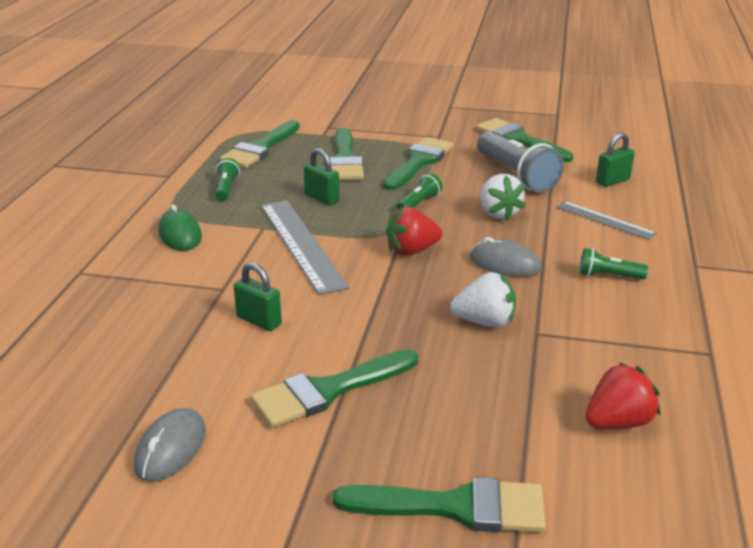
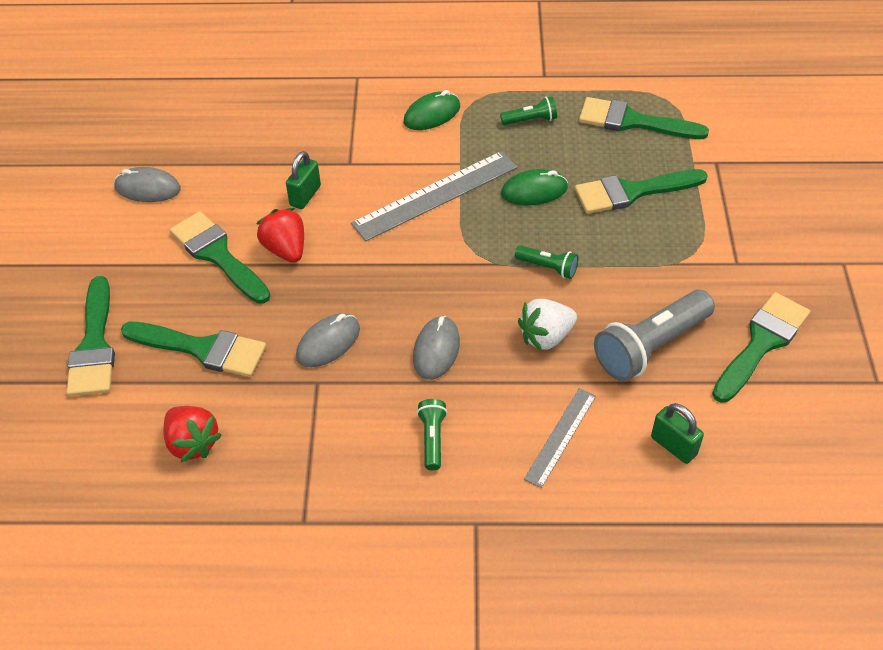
camera: 80 degrees right, 20 degrees up
(322, 198) = (534, 191): green padlock -> green mouse
(411, 251) = (444, 275): red strawberry -> red strawberry (285, 249)
(419, 162) = (652, 254): green brush -> green brush (203, 349)
(485, 322) = (328, 343): white strawberry -> grey mouse

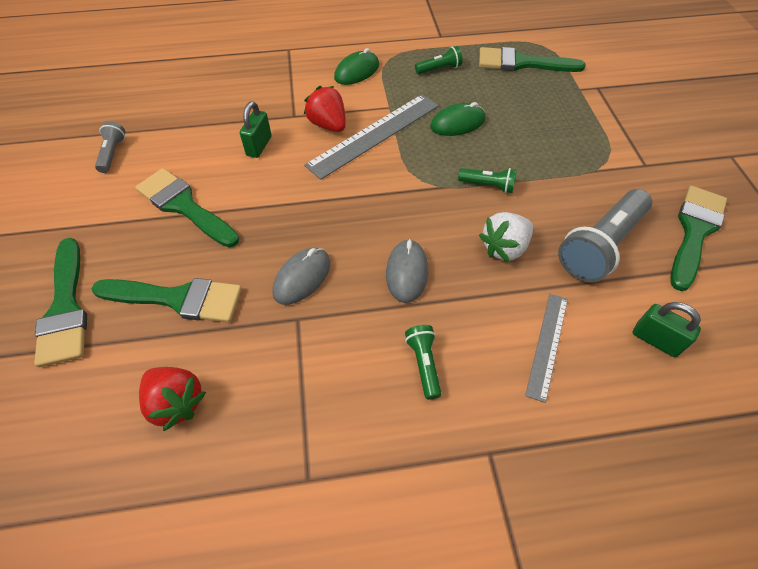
camera: 10 degrees left, 5 degrees up
(147, 188) = (113, 153): grey mouse -> grey flashlight
(285, 249) = (248, 194): red strawberry -> red strawberry (328, 125)
(632, 192) = (539, 116): green brush -> none

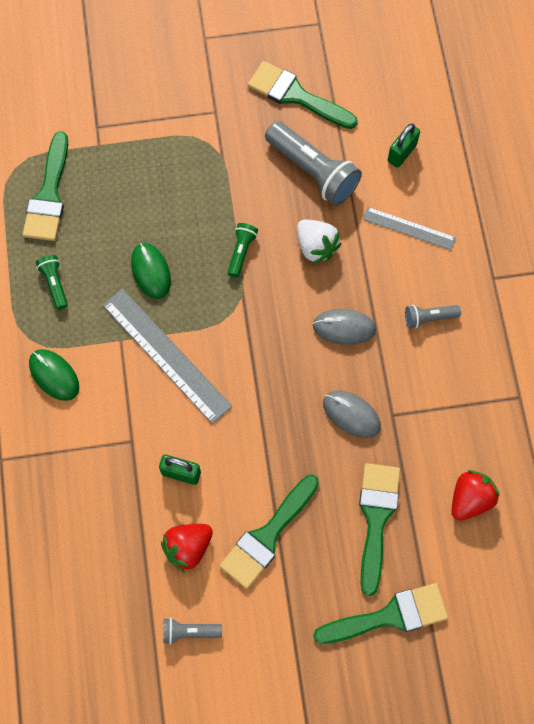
camera: 90 degrees left, 15 degrees up
(328, 125) = (149, 403): red strawberry -> red strawberry (188, 547)
(423, 364) = (429, 318): green flashlight -> grey flashlight

